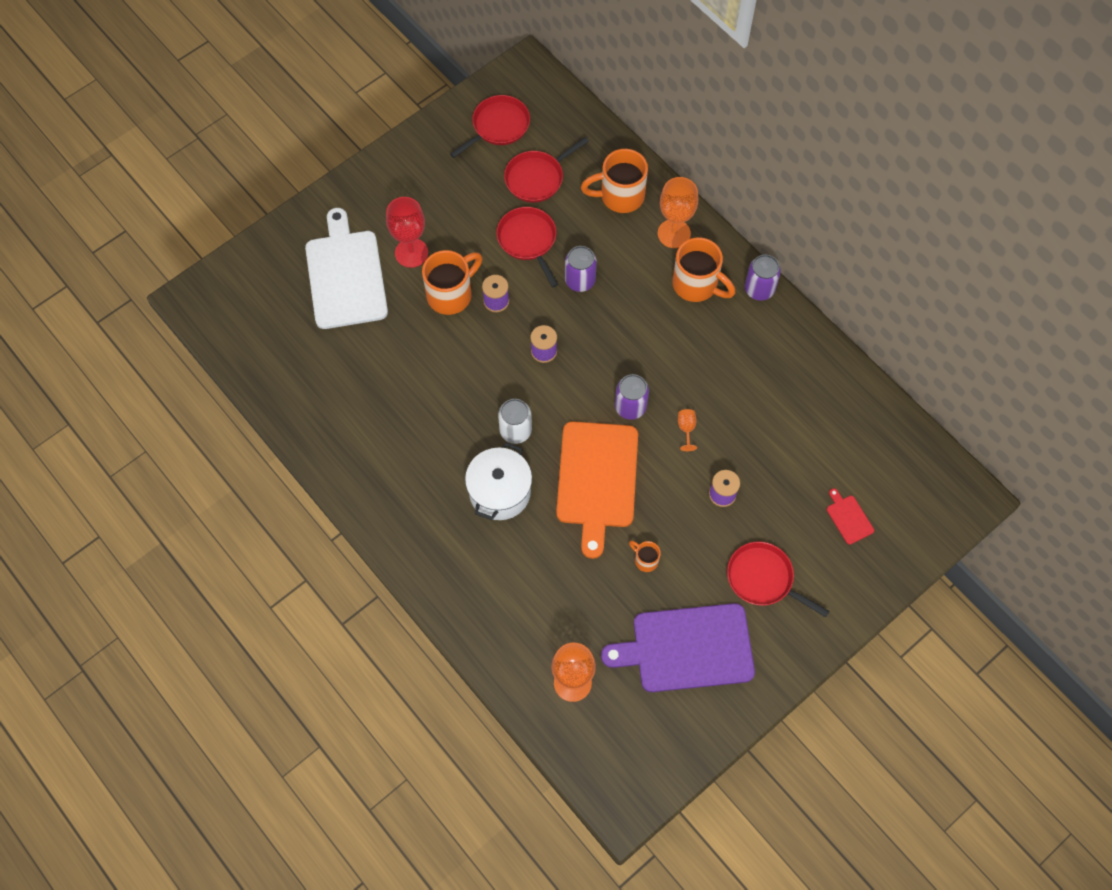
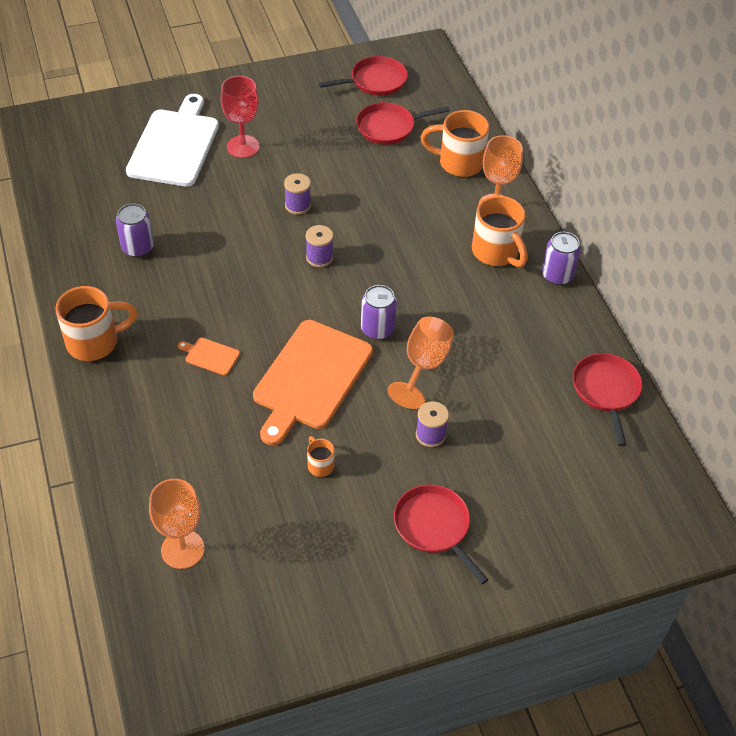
camera: 20 degrees right, 15 degrees down
(451, 294) = (260, 187): orange mug -> orange mug (95, 342)
(500, 492) = (210, 356): white pot -> orange cutting board
(515, 430) = (255, 311): white can -> none
(528, 240) = (354, 170): red pan -> red pan (606, 391)
(580, 280) = (385, 214): purple can -> purple can (138, 247)
(686, 429) = (423, 366): orange goblet -> orange goblet, size x2.11
(687, 648) = (319, 562): purple cutting board -> none
(848, 518) = (555, 503): red cutting board -> none

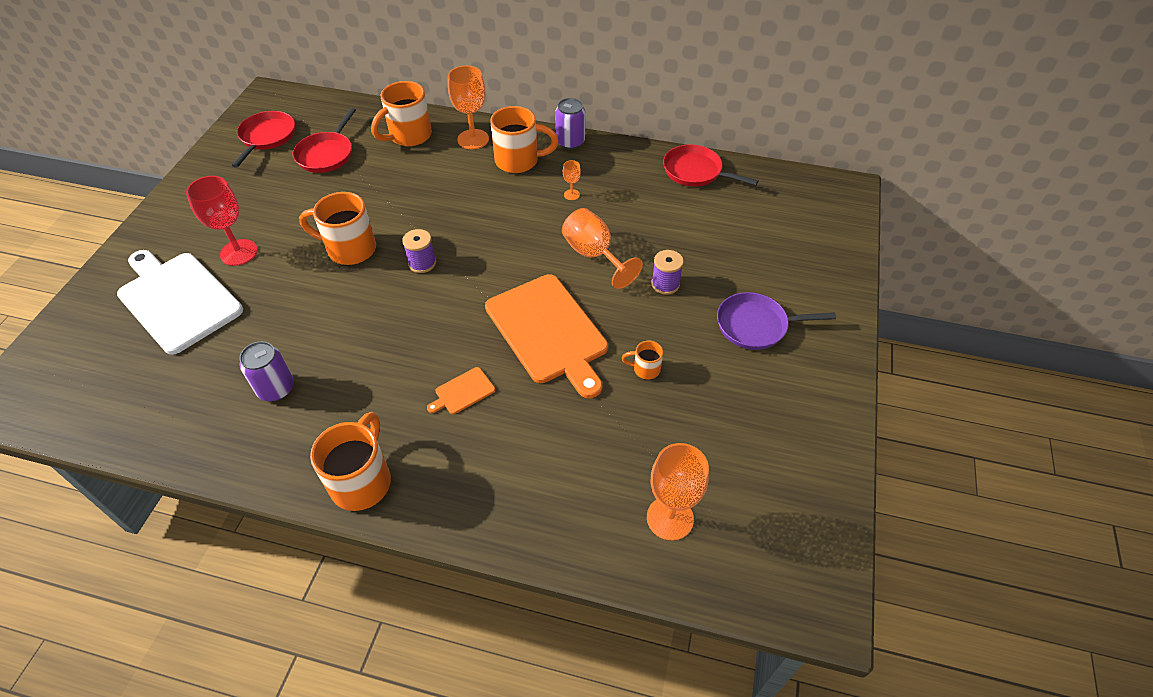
camera: 55 degrees left, 0 degrees up
(298, 205) = (349, 249): purple spool -> orange mug
(377, 329) = (533, 264): purple can -> none
(434, 527) = (756, 325): red pan -> purple pan
(486, 312) = (571, 195): none -> orange goblet

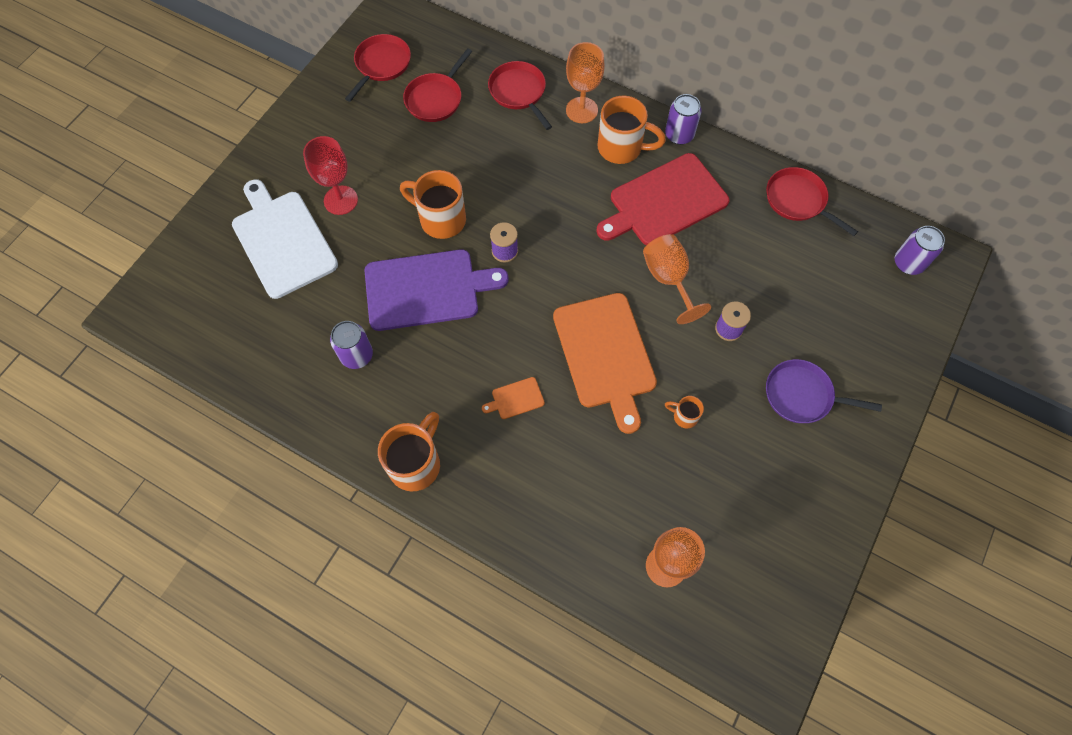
camera: 15 degrees right, 15 degrees up
(345, 312) = (427, 289): none -> purple cutting board
(409, 136) = (519, 92): orange mug -> red pan
(571, 195) = (664, 202): orange goblet -> red cutting board
(812, 200) = (908, 263): none -> purple can

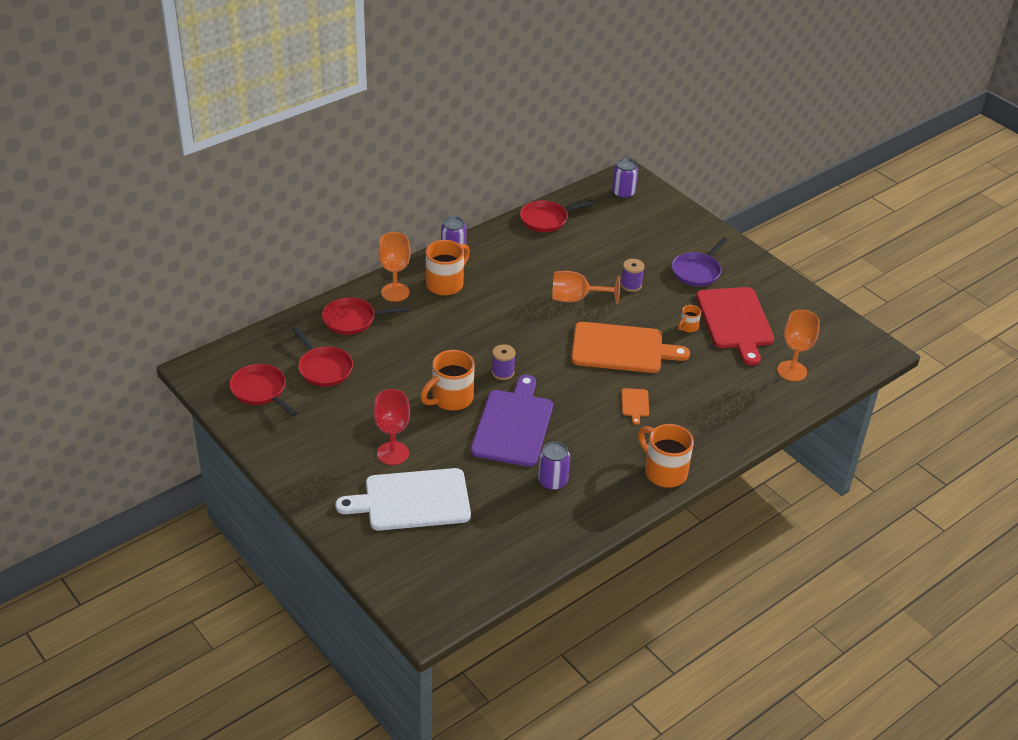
camera: 70 degrees left, 25 degrees down
(664, 202) = (509, 279): red cutting board -> red cutting board (735, 321)

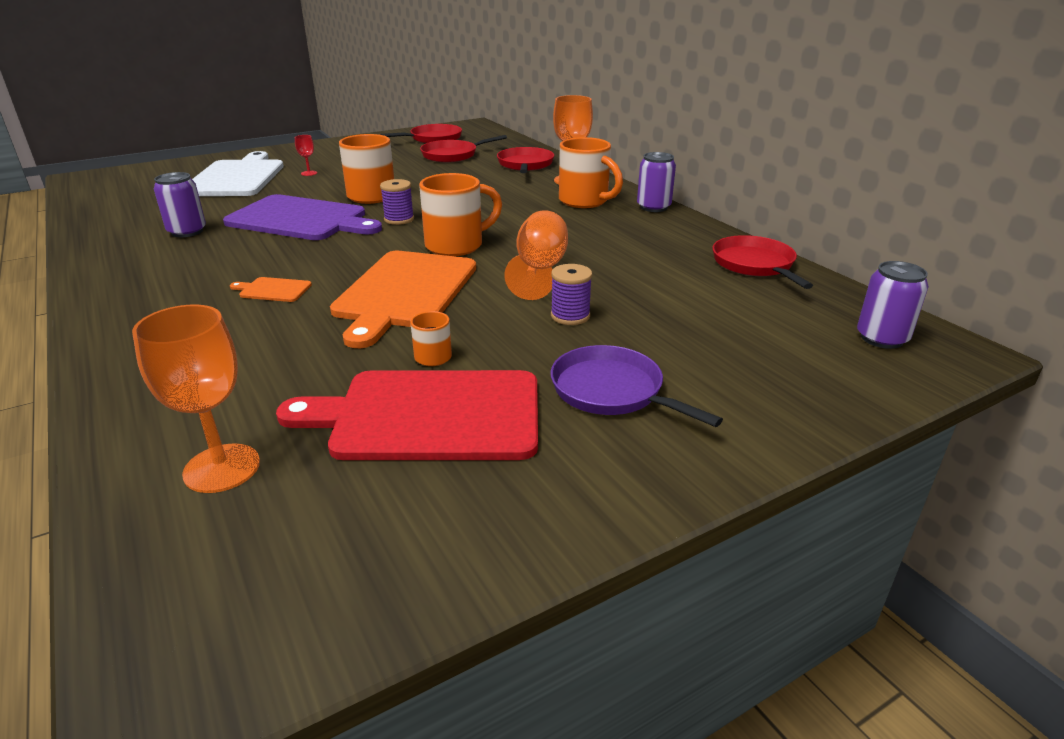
camera: 100 degrees right, 10 degrees down
(393, 453) = (309, 173): red goblet -> red goblet, size x0.48
(663, 472) = (117, 295): orange mug -> orange mug (457, 245)

